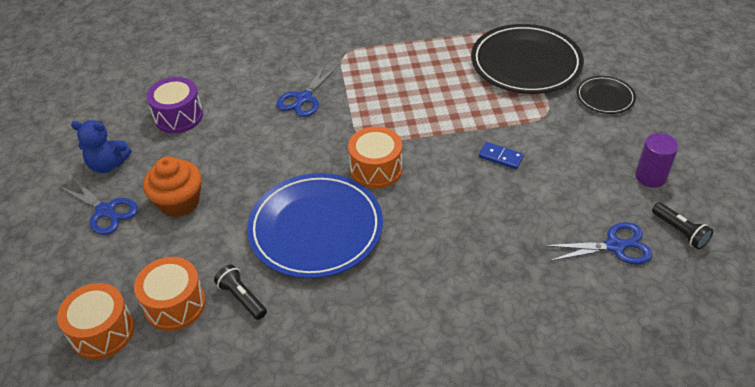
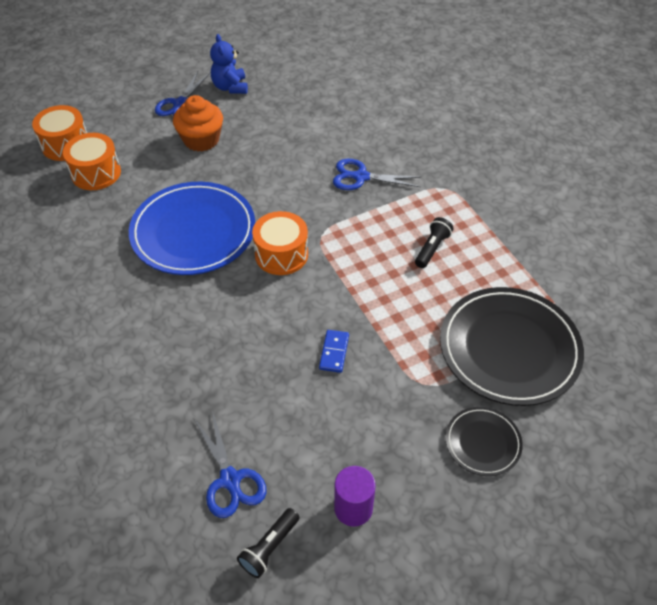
camera: 70 degrees right, 5 degrees up
(178, 116) = (302, 106): purple drum -> none
(242, 298) = (109, 208): black flashlight -> black flashlight (432, 248)

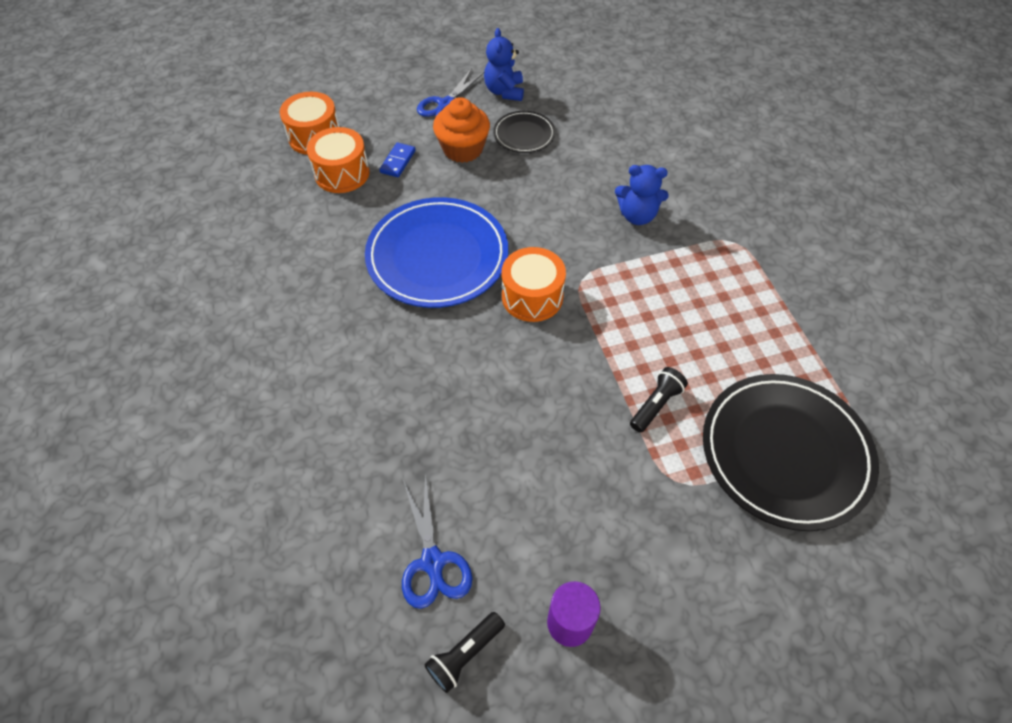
camera: 10 degrees right, 5 degrees up
(334, 352) = (575, 424): blue domino -> blue domino (397, 161)
(361, 177) = (637, 215): blue scissors -> blue teddy bear
(432, 248) = (709, 314): black flashlight -> black flashlight (656, 404)
(482, 442) = (737, 567): black plate -> black plate (524, 135)

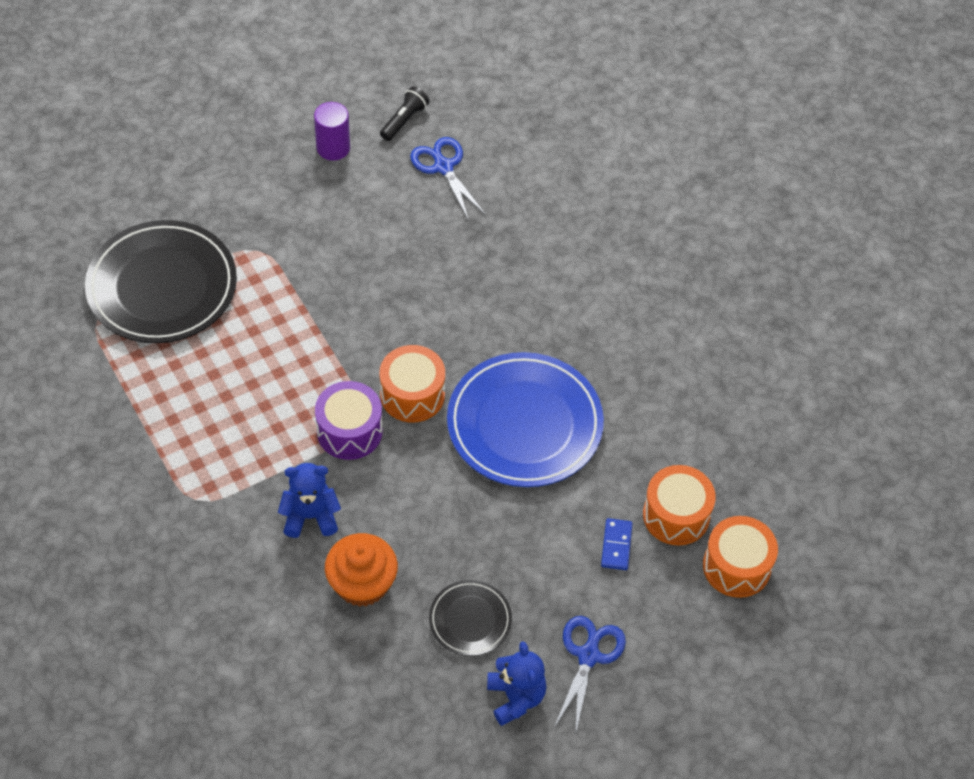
camera: 165 degrees right, 0 degrees up
(463, 149) = (542, 580): orange cupcake -> orange cupcake (362, 583)
(596, 275) = (349, 431): none -> purple drum
(656, 404) = (277, 308): black flashlight -> none

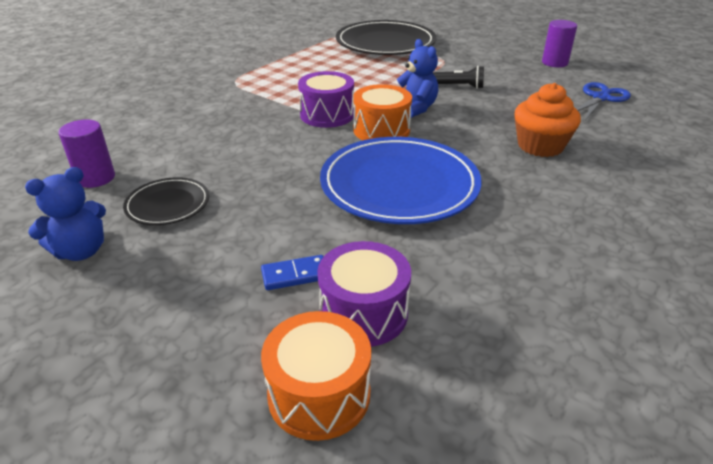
camera: 70 degrees right, 20 degrees down
(310, 516) = (242, 117): blue teddy bear -> blue teddy bear (415, 108)
(362, 583) = (189, 148): orange cupcake -> orange cupcake (540, 146)
(386, 679) = (96, 178): none -> purple cylinder
(404, 120) = (616, 78): black flashlight -> black flashlight (460, 86)
(588, 656) = (141, 289): blue scissors -> none
(676, 515) = (363, 313): orange drum -> purple drum

